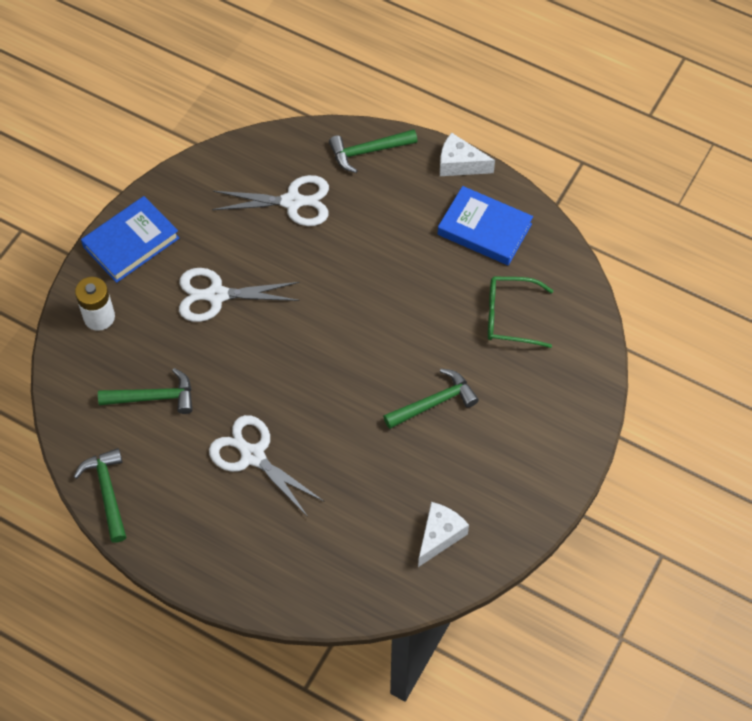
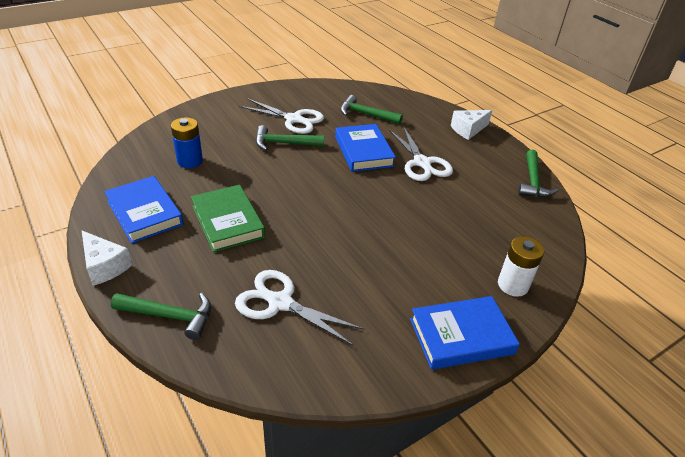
camera: 155 degrees left, 20 degrees down
(153, 397) = (481, 216): green hammer -> green hammer (366, 114)
(217, 295) = (398, 259): white scissors -> white scissors (293, 119)
(332, 440) = (364, 151): none -> blue book
(401, 258) = (227, 222): none -> green book
(439, 536) = (332, 100): white cheese -> white cheese (468, 130)
(510, 317) = (190, 161): green glasses -> blue battery

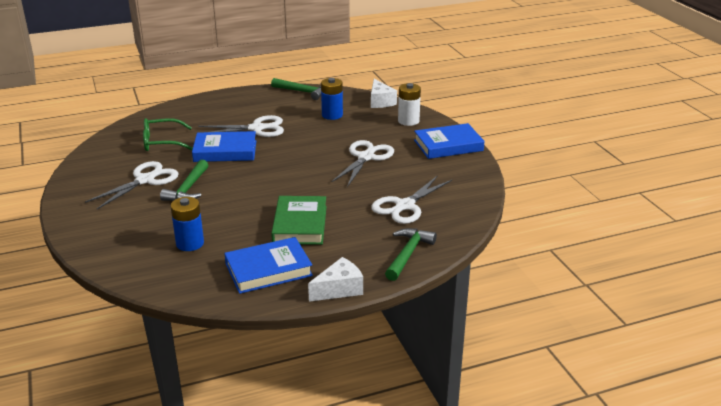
camera: 75 degrees left, 10 degrees down
(227, 222) = (300, 225): green book -> green book turned 75 degrees counterclockwise
(366, 114) = (162, 142): green hammer -> green glasses
(390, 254) = (366, 157): none -> white scissors
(461, 336) = (448, 145): blue book -> blue book turned 75 degrees clockwise
(468, 130) = (218, 101): white cheese -> white cheese (380, 102)
(486, 212) = (332, 115): none -> blue battery

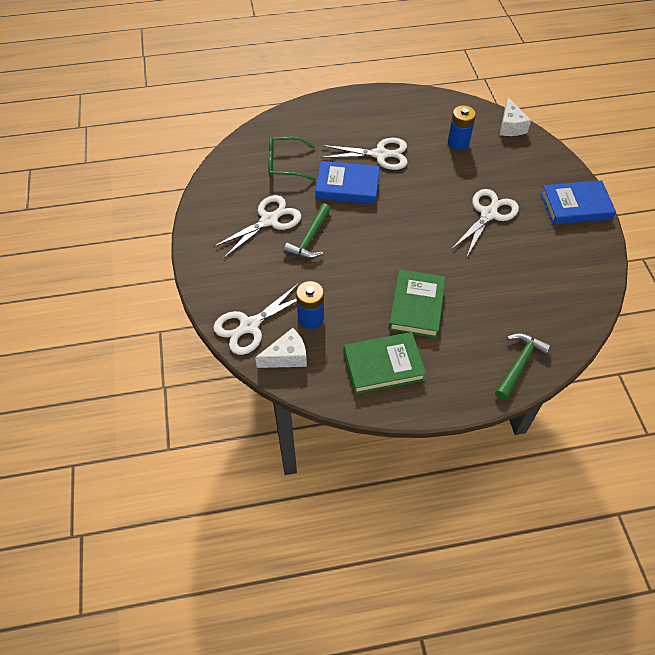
camera: 10 degrees right, 25 degrees up
(268, 270) = (383, 366): blue book -> green book
(302, 92) = (430, 100): green hammer -> none
(339, 289) = (449, 403): white cheese -> white cheese (287, 357)
(405, 206) = (522, 293): white scissors -> white scissors (249, 326)
(408, 121) = (537, 162): white battery -> none

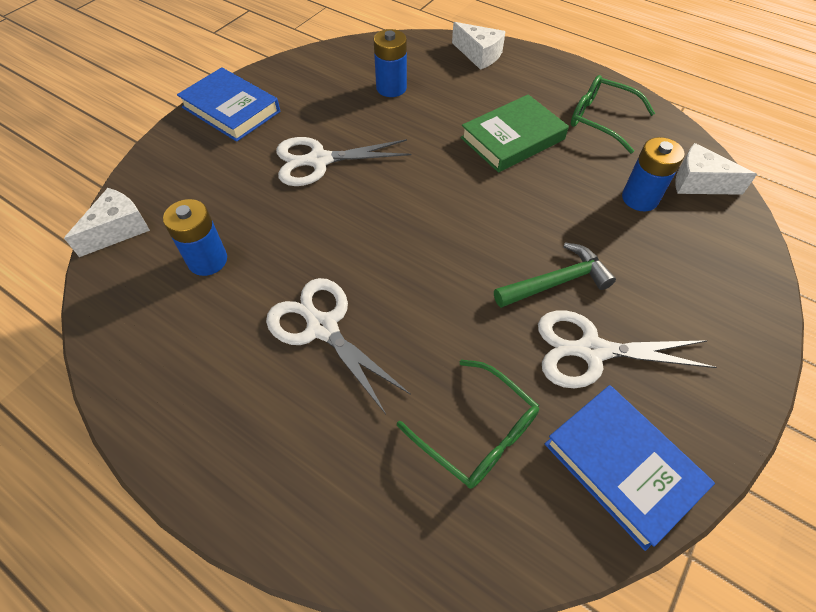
camera: 135 degrees left, 0 degrees up
(249, 326) = (723, 236): white scissors -> none
(347, 186) = (427, 316): blue book -> blue book (622, 466)
(383, 366) = (601, 119): green book -> green glasses
(519, 364) = (479, 55): green hammer -> white cheese
(526, 288) = (391, 88): none -> blue battery

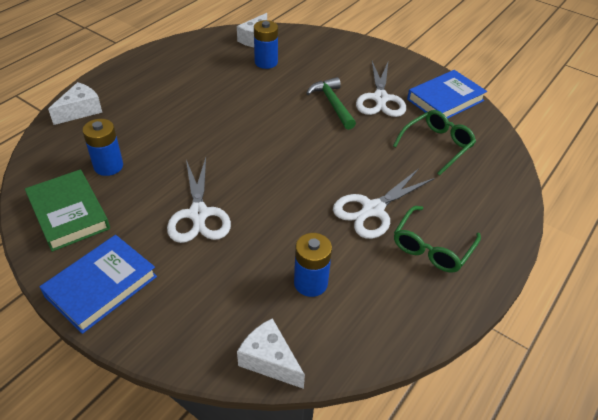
camera: 90 degrees left, 10 degrees down
(512, 138) = (196, 105): green book -> green book (68, 213)
(601, 119) = (186, 64): green glasses -> green glasses (432, 247)

